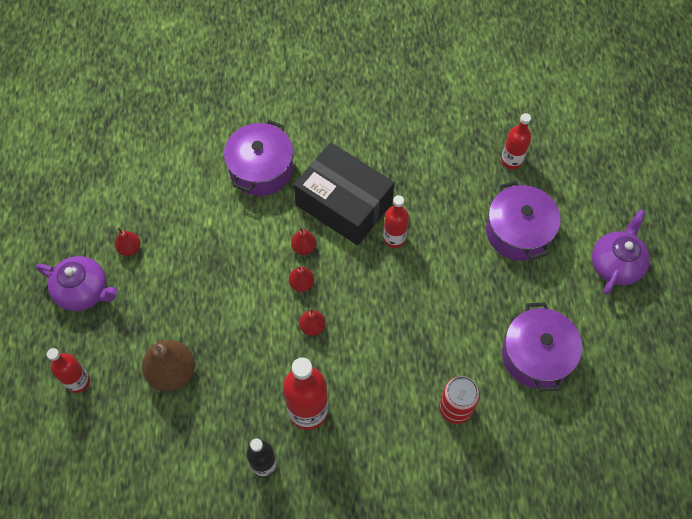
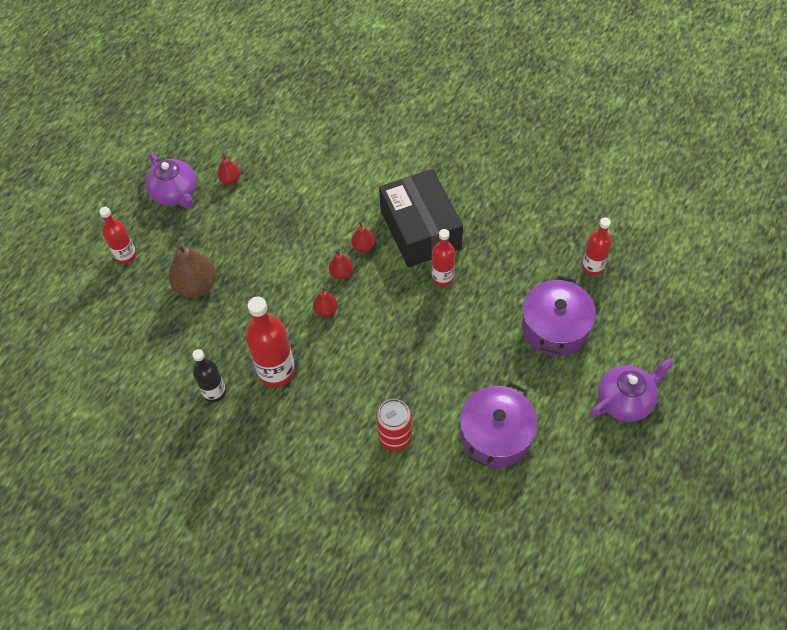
camera: 35 degrees right, 5 degrees down
(261, 169) = (373, 170): purple pot -> none

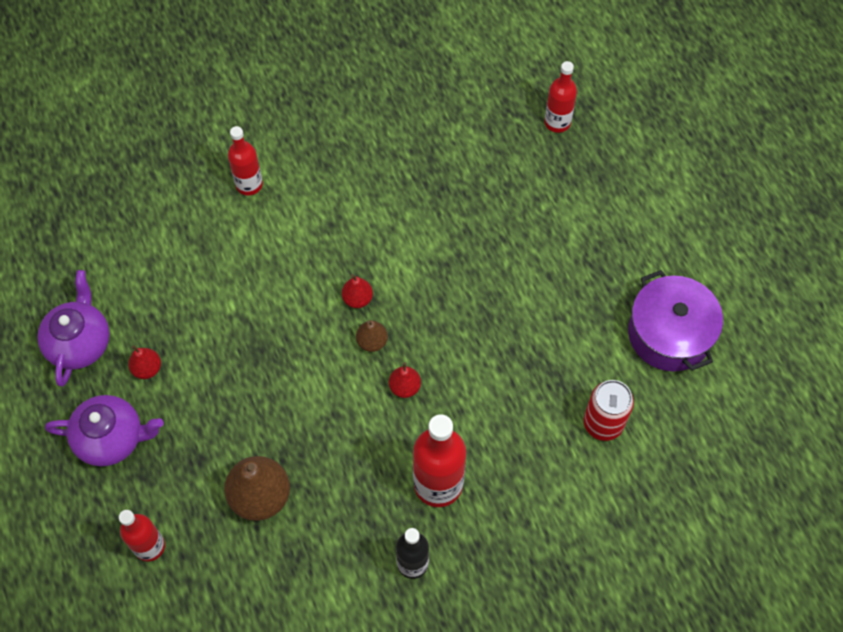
camera: 55 degrees left, 5 degrees up
(341, 273) = (372, 342): red pear -> brown pear
(420, 229) = (384, 233): black box -> none
(442, 277) = (458, 254): red bottle -> red bottle (249, 184)
(555, 327) = (596, 201): purple pot -> none
(625, 400) = (716, 203): purple teapot -> purple teapot (80, 342)

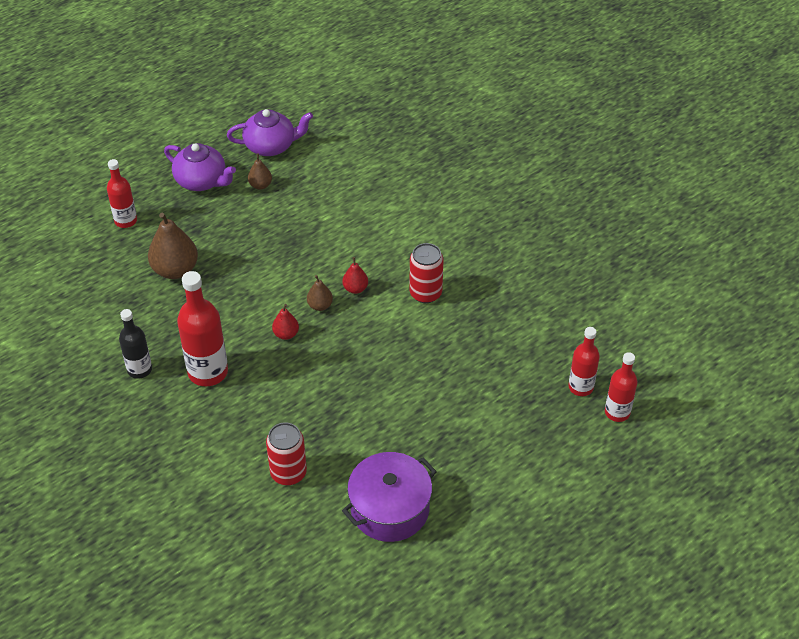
camera: 75 degrees right, 15 degrees down
(111, 438) = (202, 181): purple teapot -> purple teapot turned 45 degrees counterclockwise
(147, 369) = (260, 185): red pear -> brown pear
(249, 184) = (435, 202): red bottle -> red bottle (617, 412)
(387, 229) = (425, 293): none -> red can

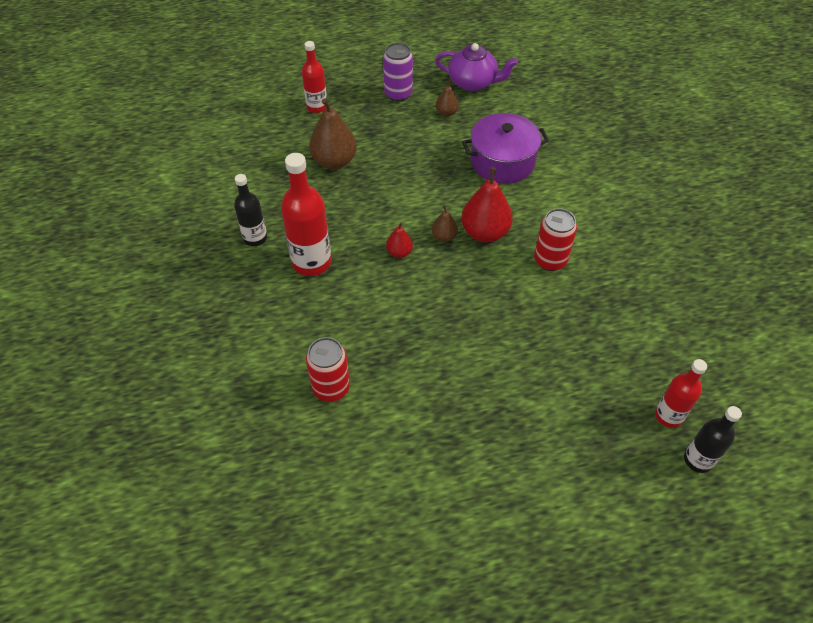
camera: 25 degrees right, 5 degrees up
(202, 181) = (398, 94): purple teapot -> purple can
(355, 288) = (485, 232): red pear -> red pear, size x1.92
(390, 509) = (408, 466): purple pot -> purple pot (502, 161)
(617, 412) = (698, 460): red bottle -> black bottle

